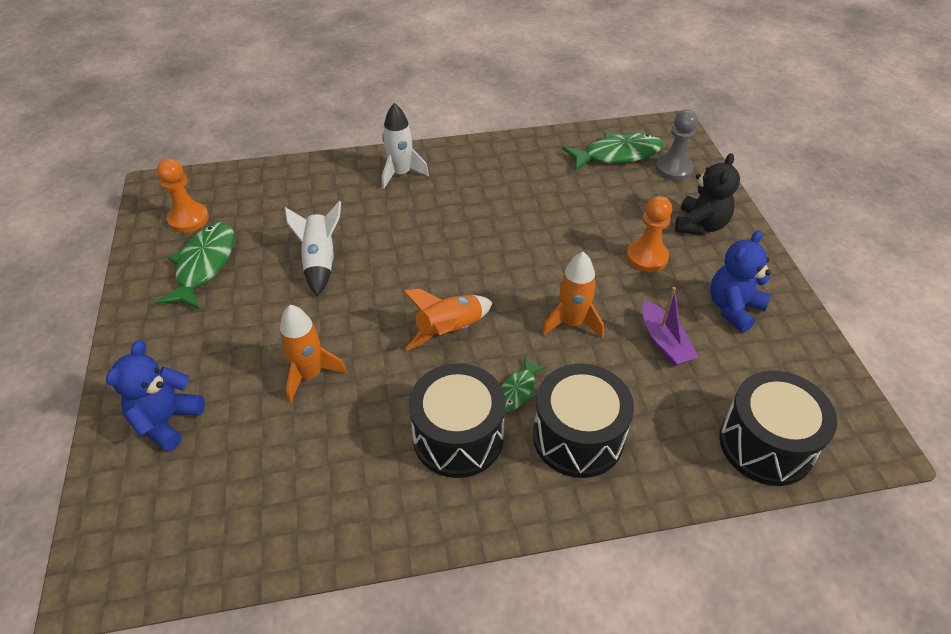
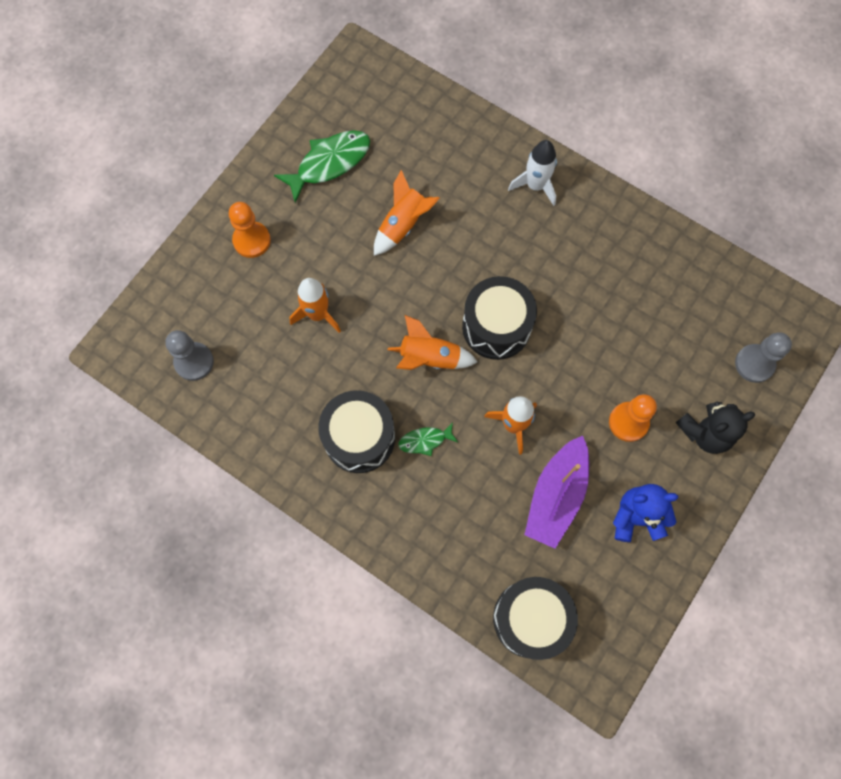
camera: 45 degrees right, 25 degrees up
(167, 421) = (216, 276): blue teddy bear -> none
(188, 219) = (353, 108): orange pawn -> orange pawn (252, 240)
(213, 513) = (194, 362): none -> grey pawn
(320, 262) = (403, 225): white rocket -> orange rocket
(578, 437) = (426, 504): black drum -> black drum (496, 327)
(617, 154) = (726, 310): green fish -> none
(664, 342) = (556, 496): purple boat -> purple boat, size x1.55

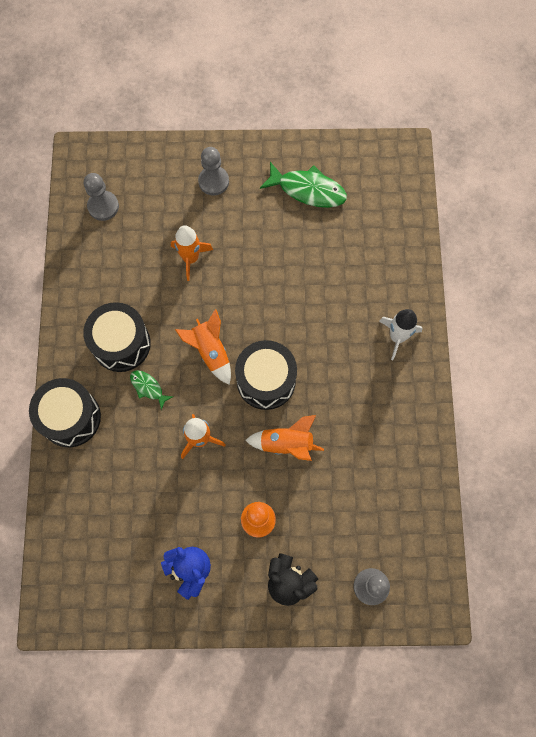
camera: 55 degrees right, 0 degrees up
(252, 240) = (213, 181): orange pawn -> grey pawn
(403, 225) = (297, 268): orange rocket -> orange rocket (286, 444)
(530, 618) = (68, 540): black drum -> black drum (70, 417)
(556, 496) = (167, 502): purple boat -> none

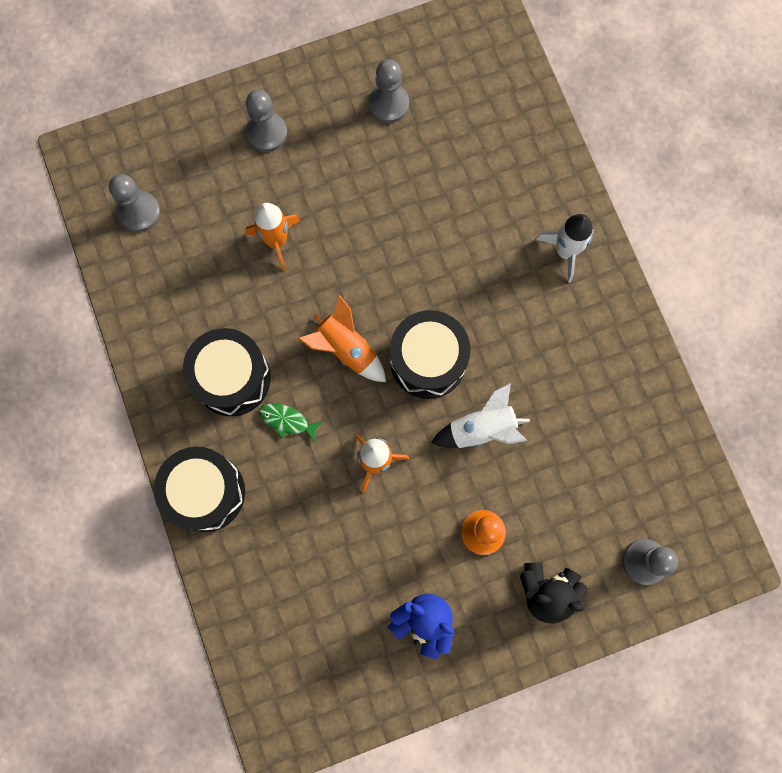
camera: 20 degrees left, 5 degrees up
(286, 444) = (481, 429): orange rocket -> white rocket
(308, 190) = (388, 104): green fish -> grey pawn

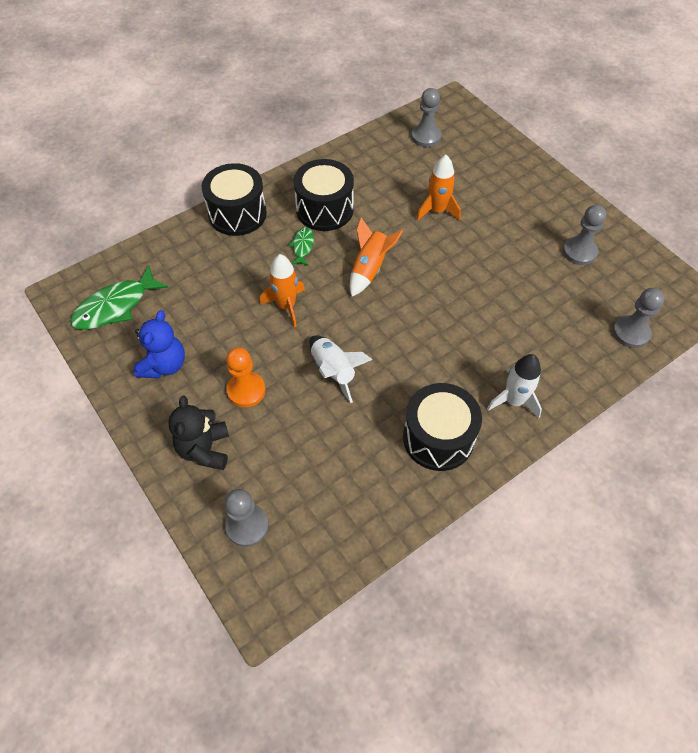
camera: 75 degrees right, 20 degrees down
(267, 133) = (517, 187): grey pawn -> grey pawn (631, 333)
(319, 673) = (115, 306): none -> green fish
(428, 361) = (378, 322): black drum -> black drum (438, 438)

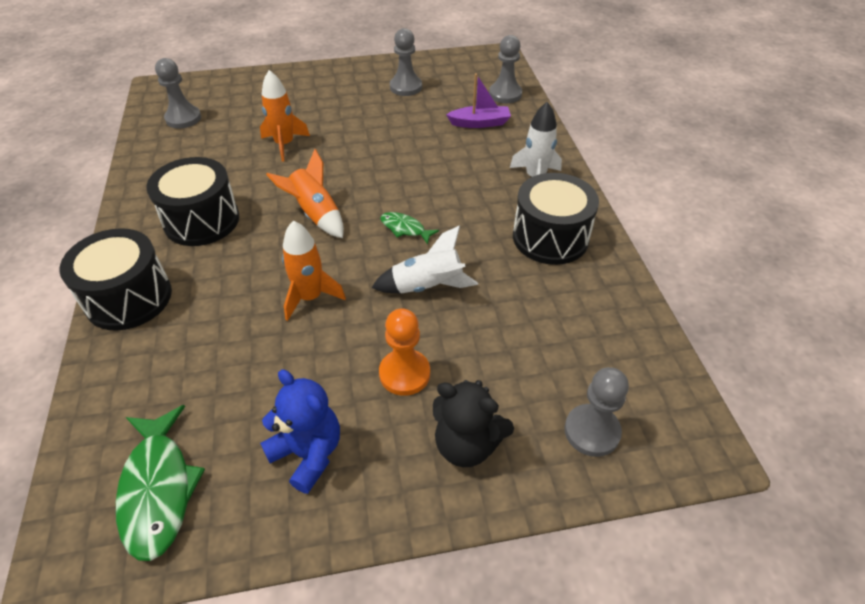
camera: 65 degrees left, 10 degrees down
(302, 246) = (237, 255): green fish -> green fish (405, 228)
(566, 329) = (479, 123): none -> purple boat

